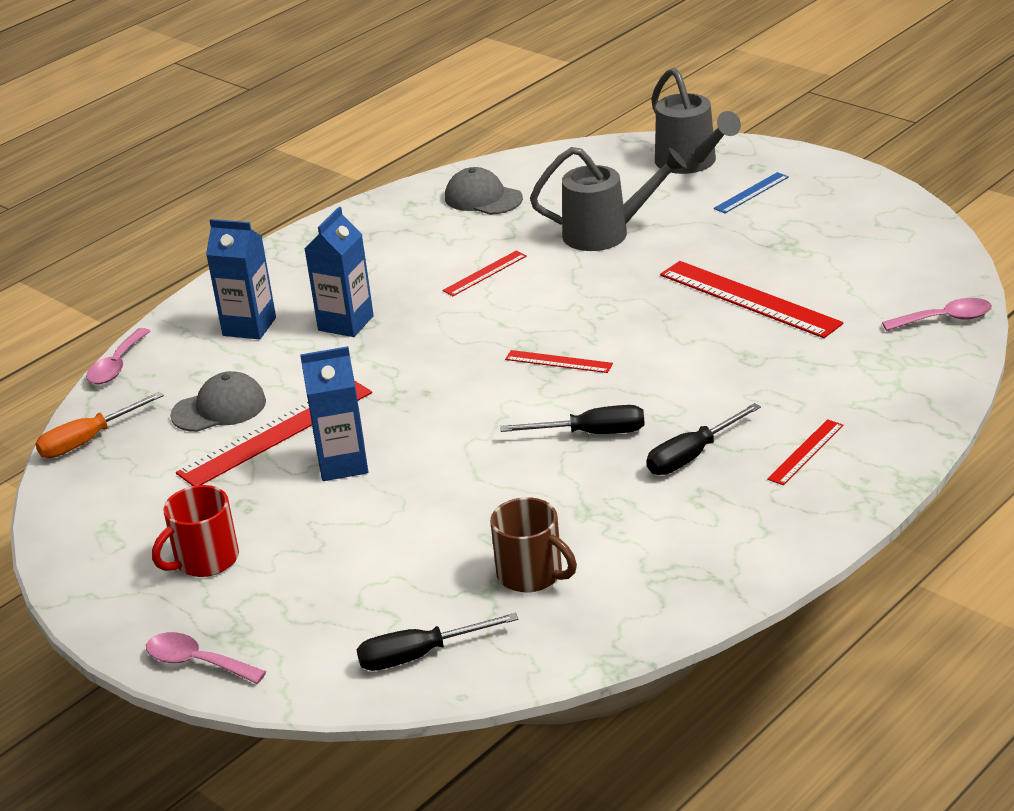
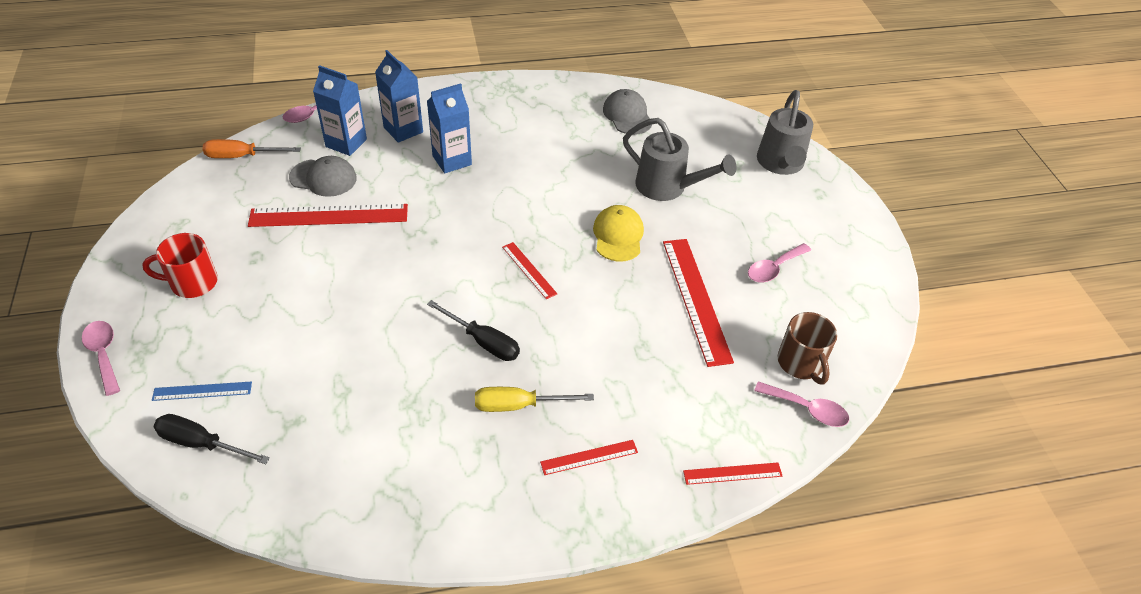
camera: 30 degrees right, 15 degrees up
(342, 464) = (332, 264): blue carton -> blue carton (346, 143)
(485, 273) = (565, 173): red ruler -> red ruler (732, 473)
(531, 574) = (326, 429): brown mug -> brown mug (801, 363)
(609, 292) = (618, 236): none -> yellow cap
(692, 456) = (519, 405): black screwdriver -> yellow screwdriver
(751, 193) = (793, 212): blue ruler -> blue ruler (202, 391)
(789, 241) = (774, 268): none -> pink spoon

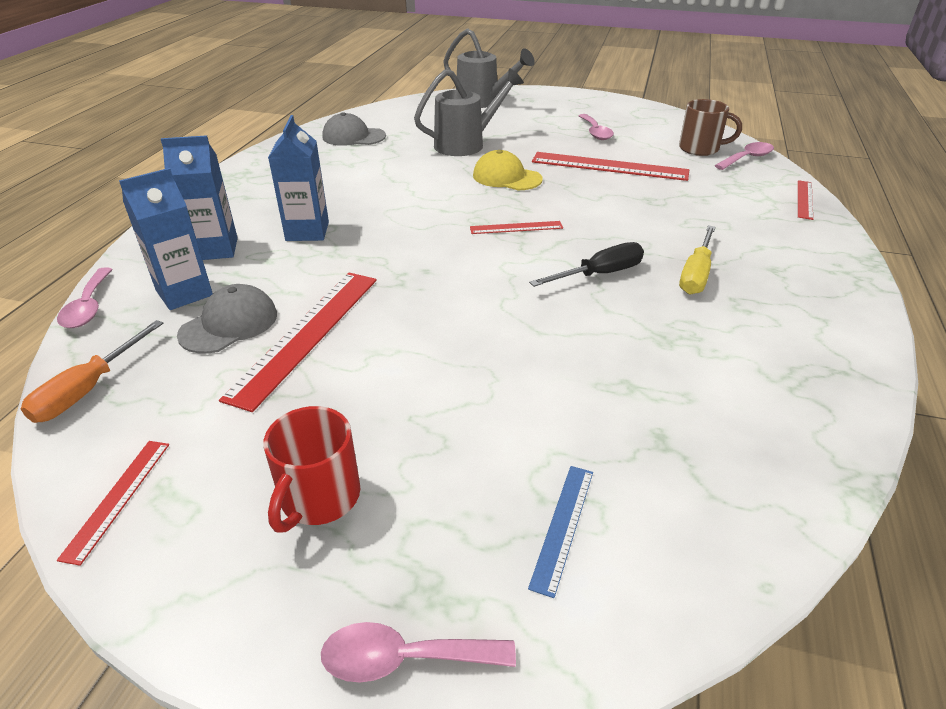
camera: 60 degrees left, 10 degrees down
(201, 443) = (669, 546): black screwdriver -> none
(589, 457) = (772, 254): red ruler -> red ruler (118, 498)

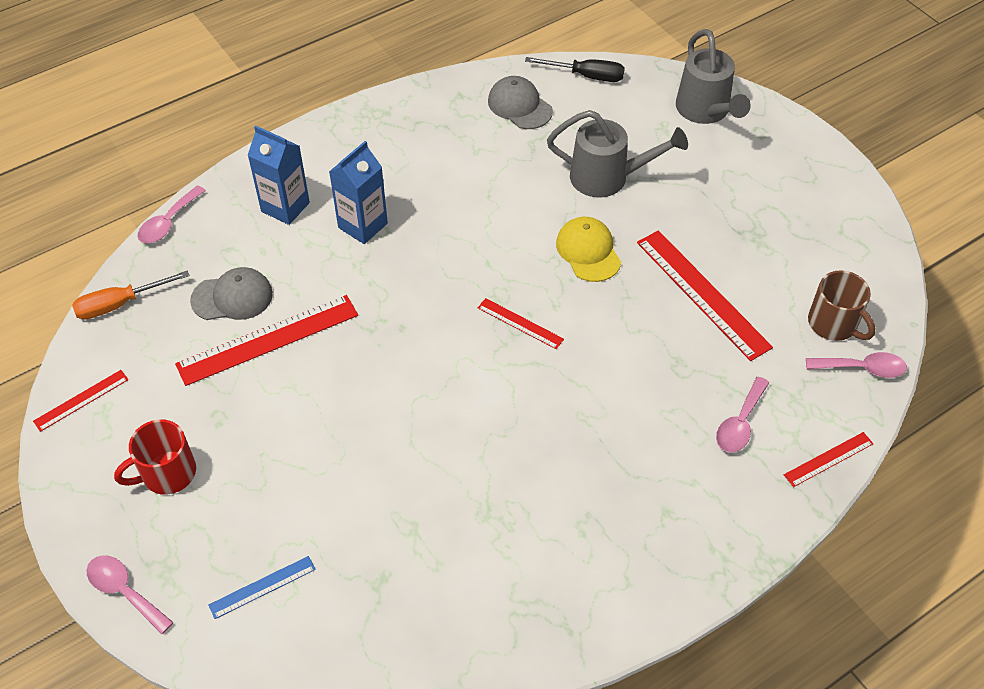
camera: 40 degrees right, 15 degrees up
(184, 293) = (230, 245): blue carton -> none
(595, 132) = (758, 232): pink spoon -> pink spoon (740, 423)
(599, 274) = (520, 419): black screwdriver -> black screwdriver (586, 76)
(696, 274) = (594, 472): yellow screwdriver -> none

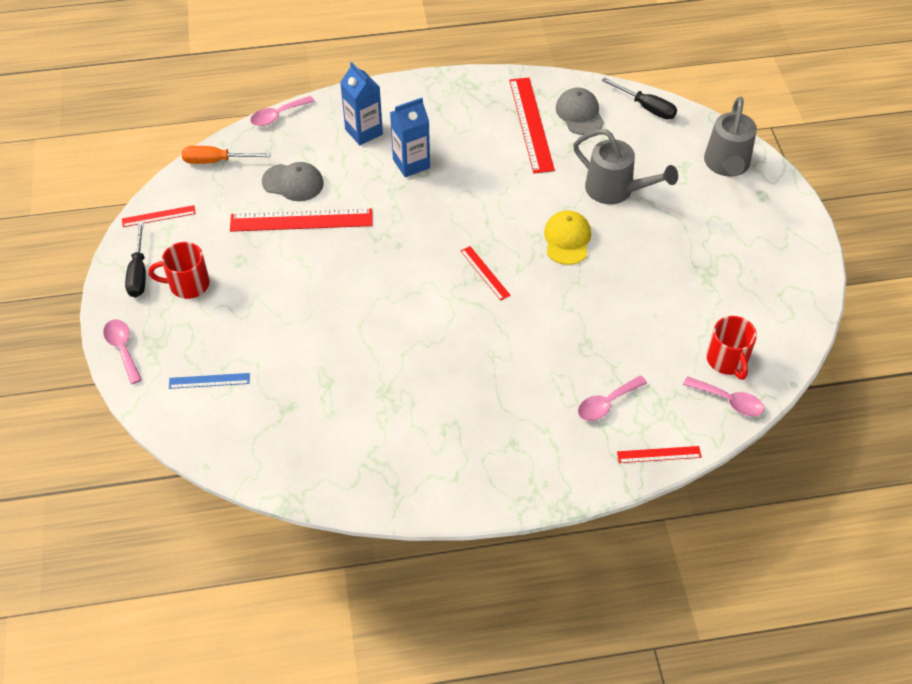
camera: 25 degrees right, 0 degrees up
(93, 483) = (139, 272): none -> black screwdriver
(702, 293) = (636, 301): red ruler -> red ruler (531, 124)
(833, 324) = (727, 360): brown mug -> red mug

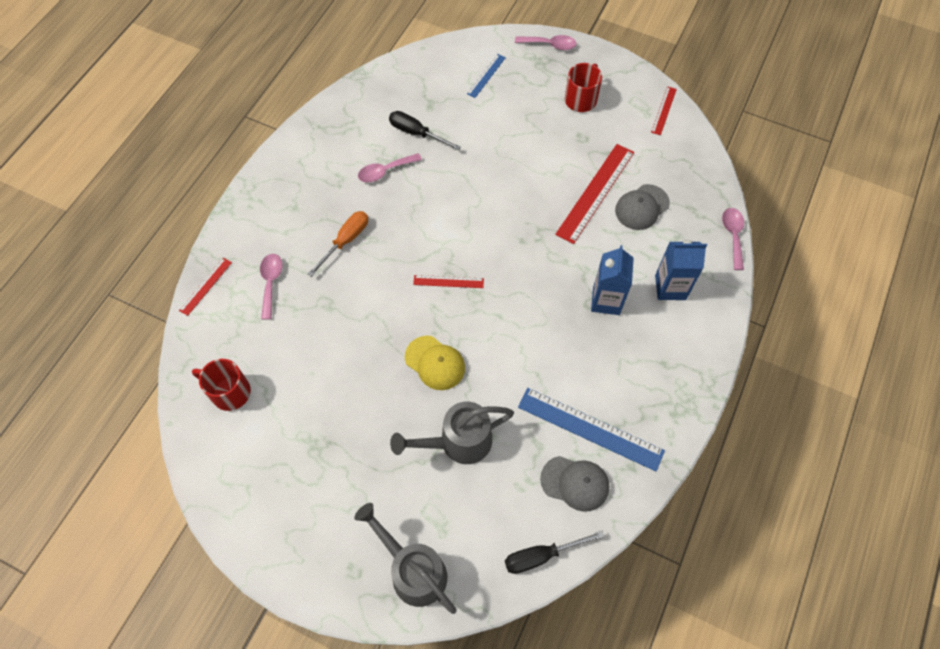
camera: 125 degrees right, 10 degrees up
(139, 272) = (613, 78): black screwdriver -> black screwdriver (416, 133)
(216, 161) = (702, 170): orange screwdriver -> orange screwdriver (346, 241)
(531, 124) = (590, 429): red ruler -> blue ruler
(729, 401) = (199, 364): pink spoon -> pink spoon (385, 171)

